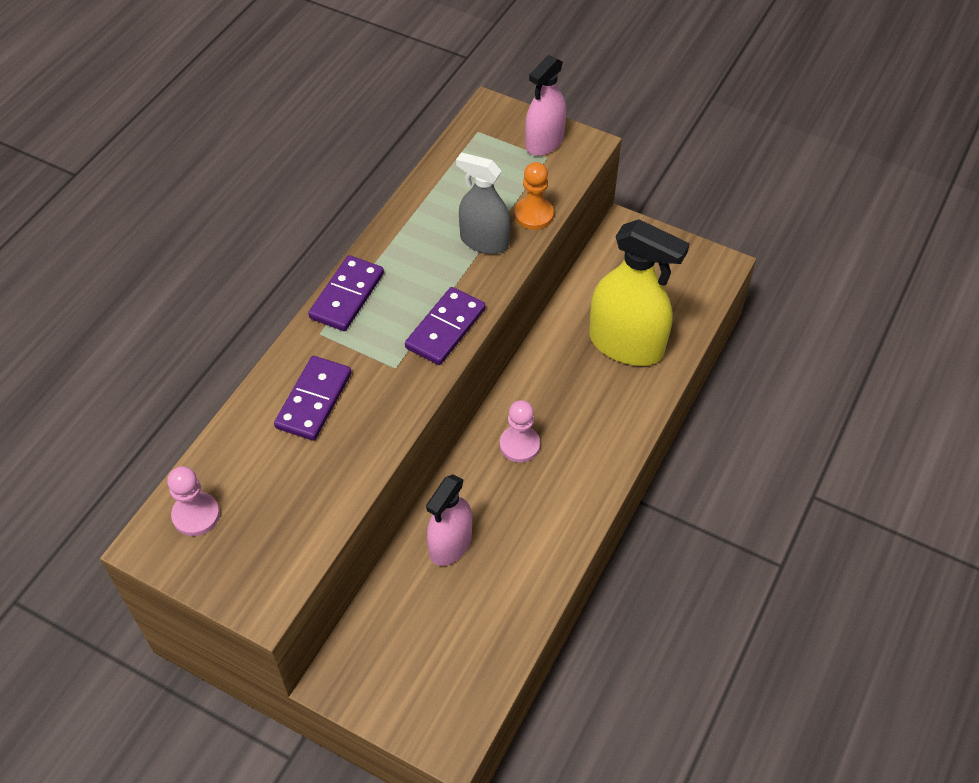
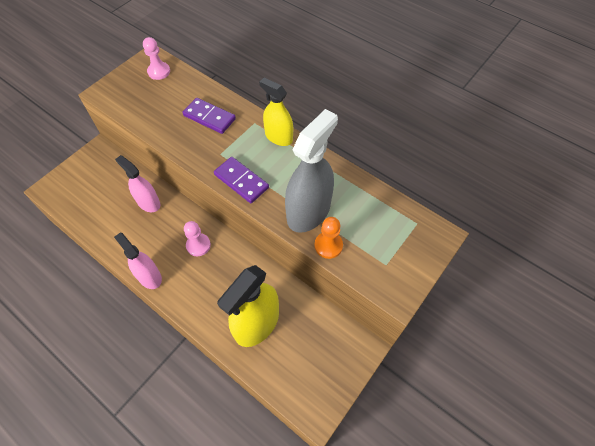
camera: 100 degrees right, 5 degrees up
(347, 296) = (278, 137): purple domino -> yellow spray bottle
(484, 241) = (308, 212): grey spray bottle -> grey spray bottle, size x1.59
(544, 142) = (402, 266): pink spray bottle -> pink spray bottle (149, 276)

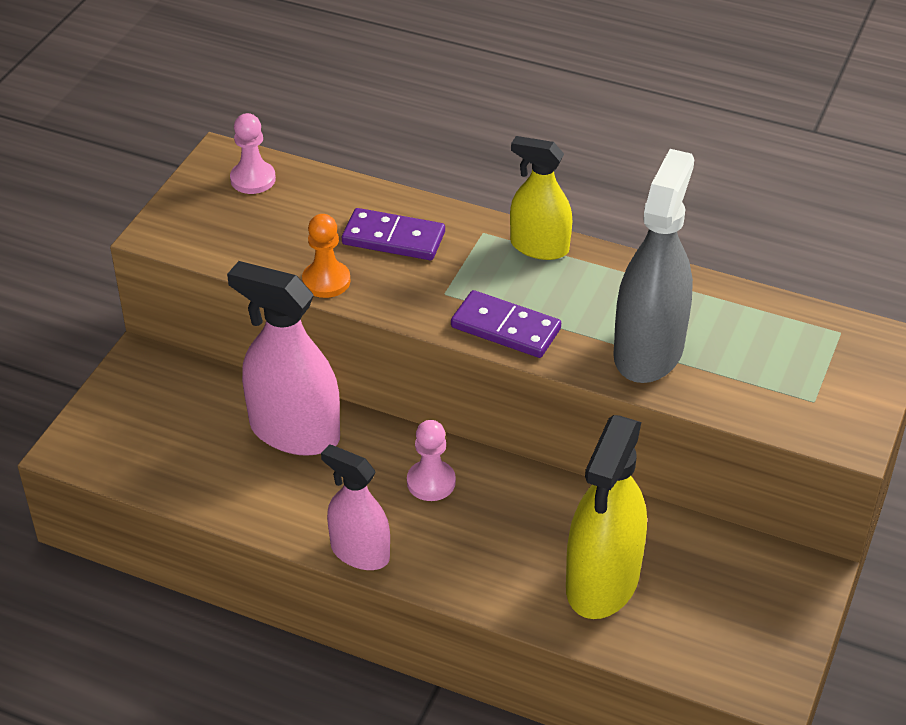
camera: 15 degrees left, 15 degrees down
(148, 202) = (294, 431): pink spray bottle -> pink spray bottle, size x1.59
(328, 245) = (705, 393): orange pawn -> orange pawn (326, 281)

